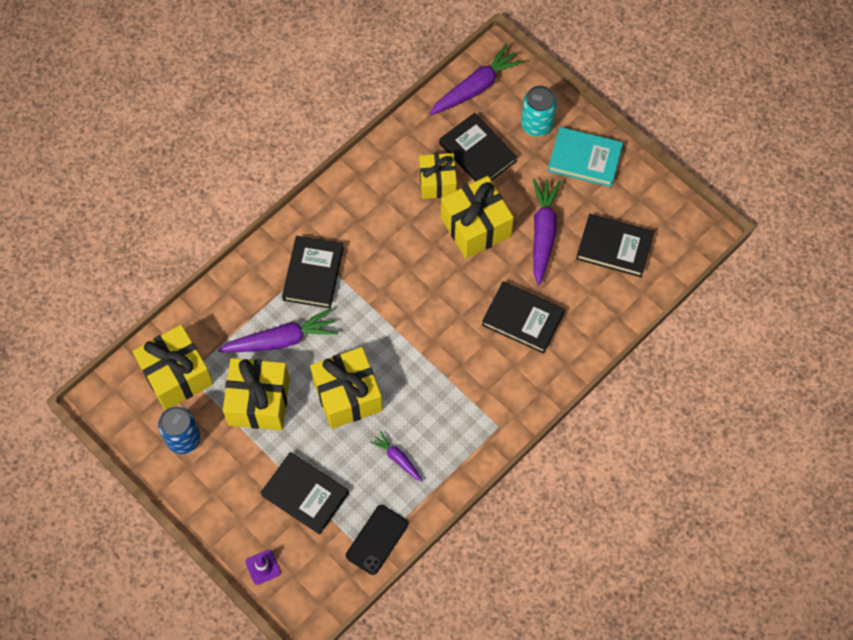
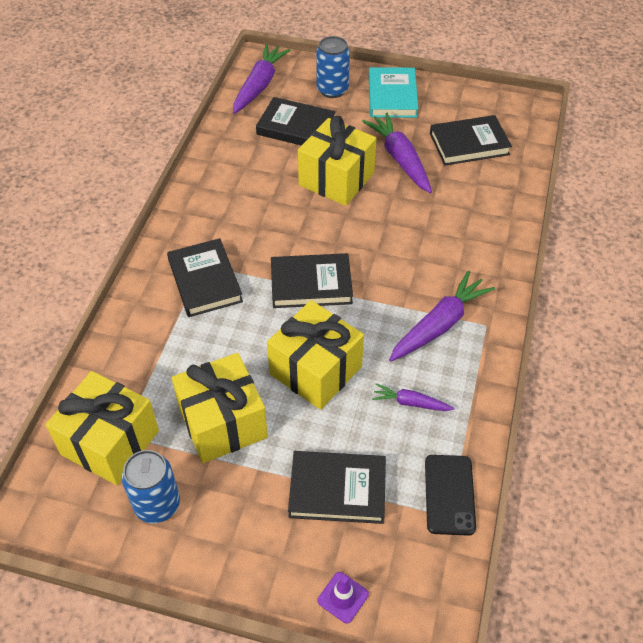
camera: 30 degrees left, 15 degrees down
(281, 340) = (209, 353): purple carrot -> purple carrot (439, 324)
(437, 182) = (276, 161): yellow gift -> none
(522, 319) = (435, 228): black book -> black book (311, 284)
(536, 125) = (332, 90): turquoise can -> blue can
(585, 159) = (392, 96): turquoise book -> turquoise book turned 75 degrees counterclockwise

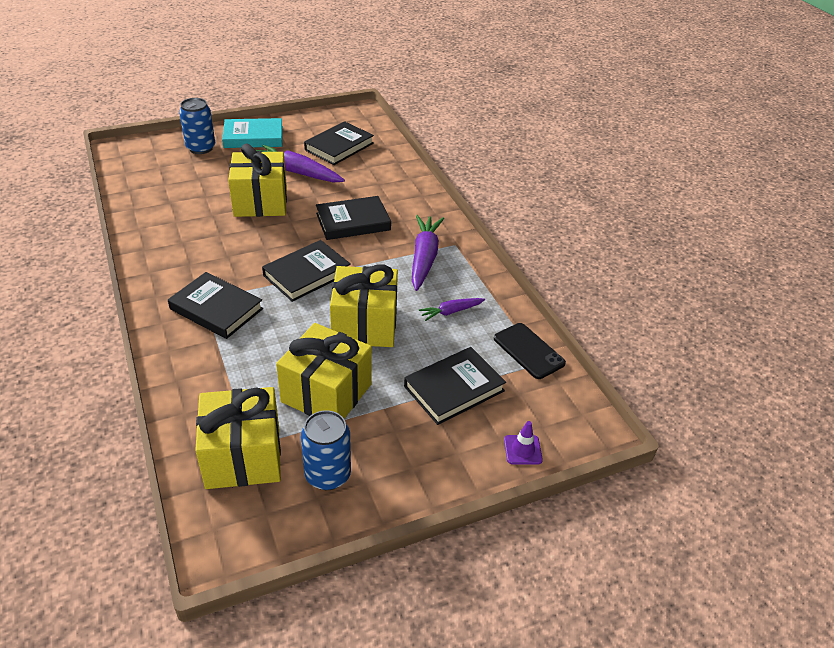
camera: 40 degrees left, 10 degrees down
(259, 85) = (134, 165): purple carrot -> none
(296, 127) = (194, 181): black book -> black book (353, 222)
(392, 96) = (253, 137): turquoise book -> turquoise book turned 60 degrees counterclockwise

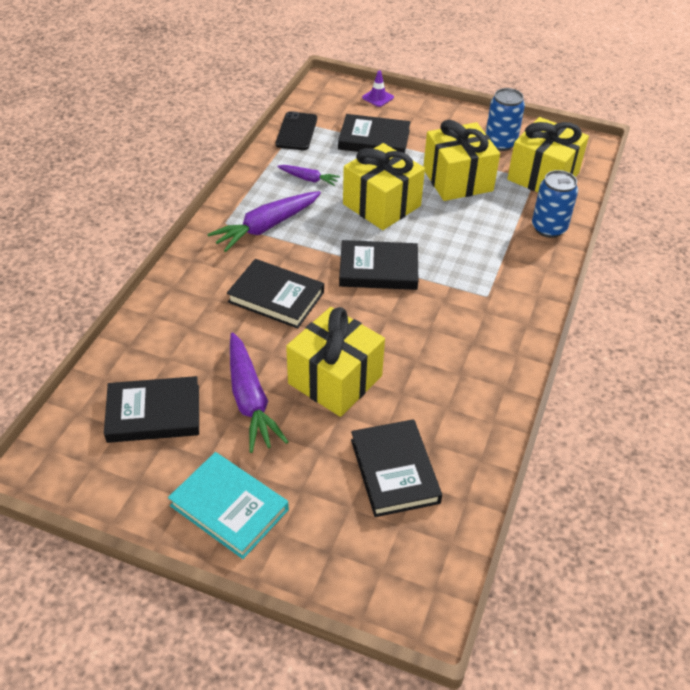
camera: 135 degrees left, 5 degrees up
(201, 148) = (316, 530): blue can -> blue can (549, 228)
(216, 309) = (483, 281): black book -> black book (394, 471)

